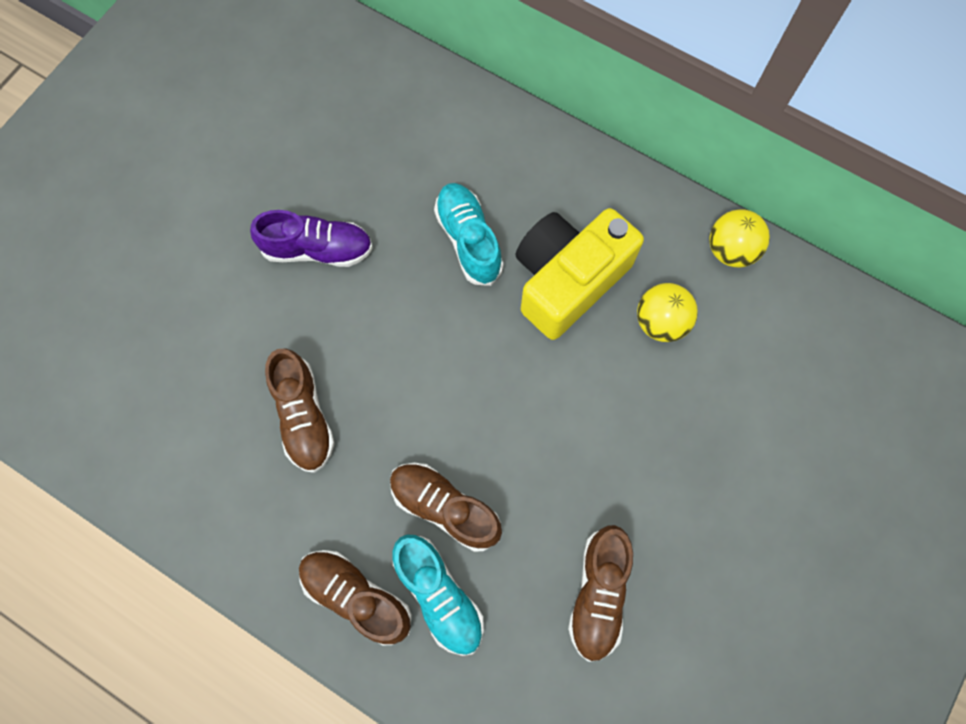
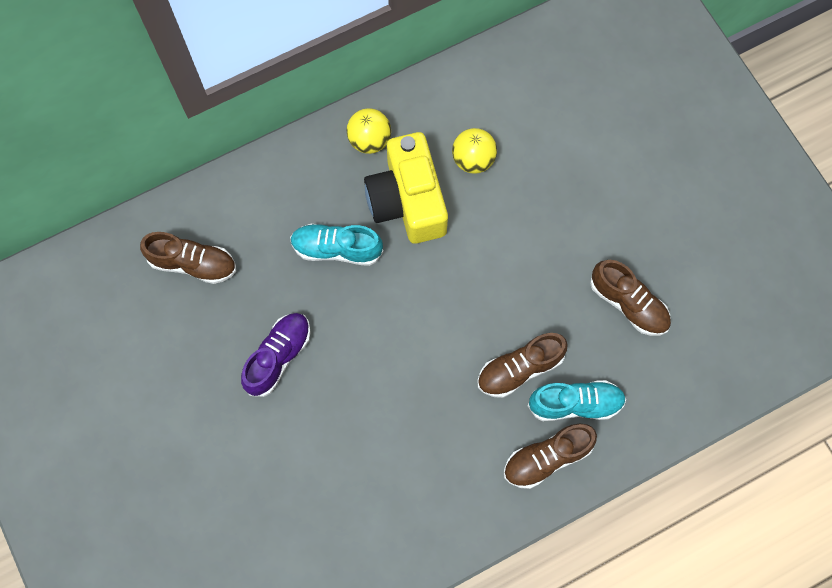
camera: 60 degrees left, 0 degrees up
(304, 416) = (401, 430): brown shoe -> brown shoe (193, 263)
(730, 250) = (450, 86): yellow ball -> yellow ball (369, 140)

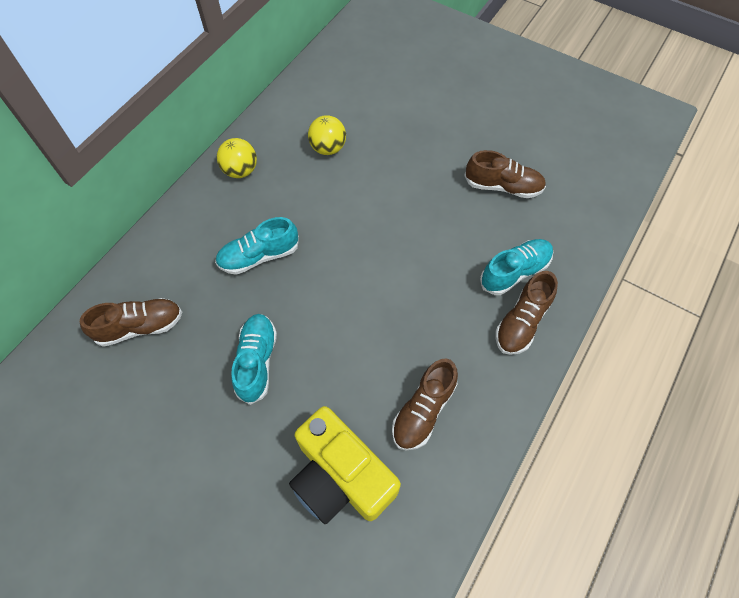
camera: 30 degrees left, 10 degrees down
(278, 357) = (257, 361): purple shoe -> turquoise shoe
(407, 200) = (295, 197): yellow camera -> yellow camera (340, 476)
(519, 369) = (457, 269): brown shoe -> brown shoe (423, 410)

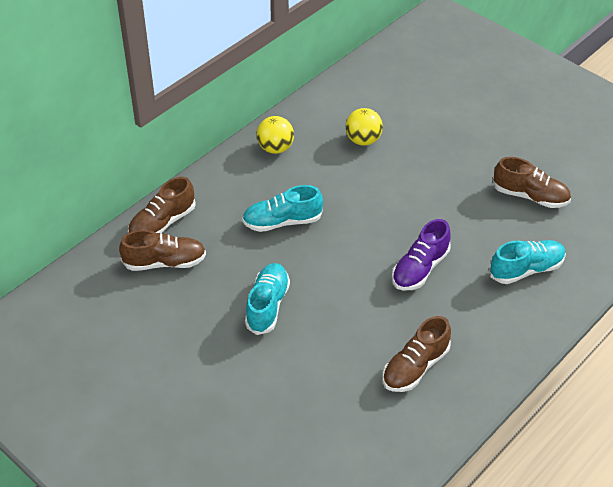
camera: 10 degrees right, 15 degrees down
(340, 476) = (329, 405): yellow camera -> none
(409, 289) = (420, 268): none -> purple shoe
(522, 322) = (524, 311): brown shoe -> brown shoe (162, 223)

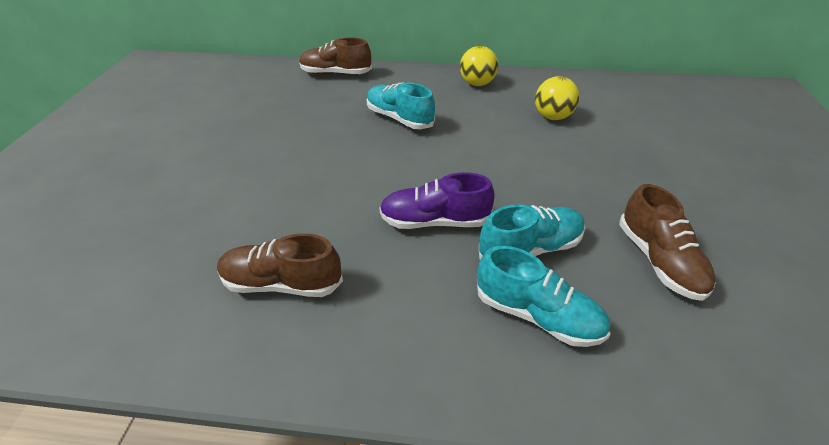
camera: 55 degrees right, 5 degrees down
(164, 262) = (296, 89): brown shoe -> none
(267, 305) = (291, 151): turquoise shoe -> turquoise shoe (530, 249)

